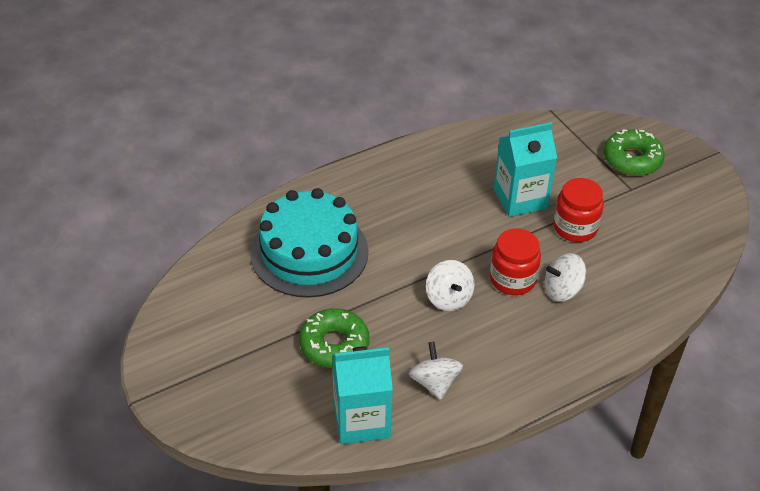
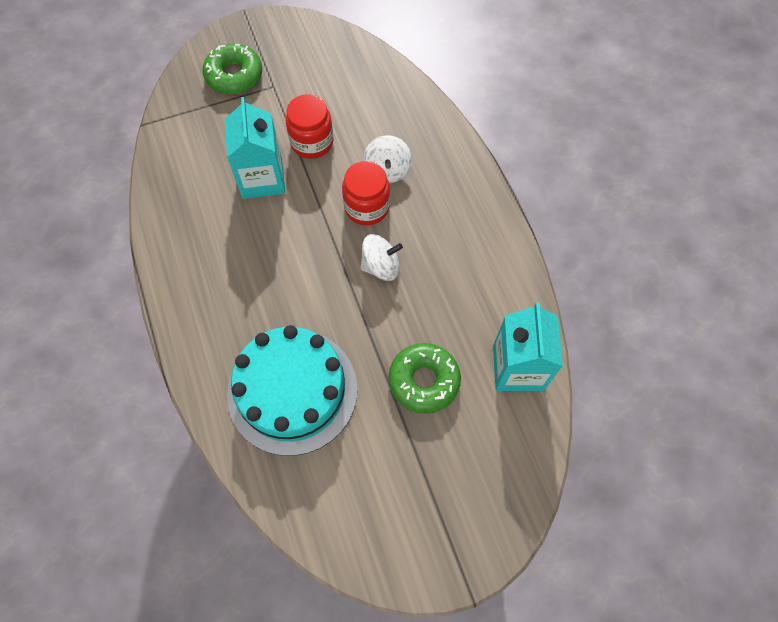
camera: 80 degrees left, 20 degrees up
(434, 383) = (481, 297): white spinning top -> none

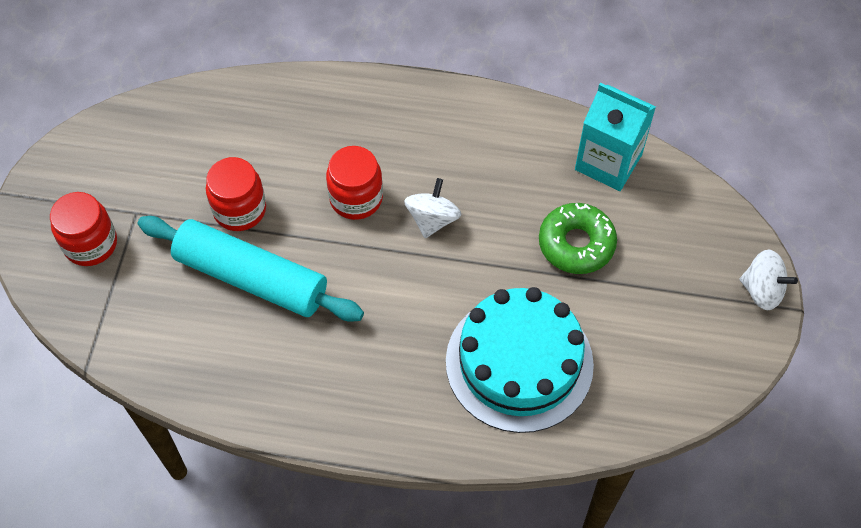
camera: 60 degrees left, 5 degrees down
(234, 75) = (90, 244): green donut -> red jar
(262, 178) = (251, 278): turquoise carton -> turquoise rolling pin
(387, 170) = (325, 158): white spinning top -> white spinning top (762, 290)

